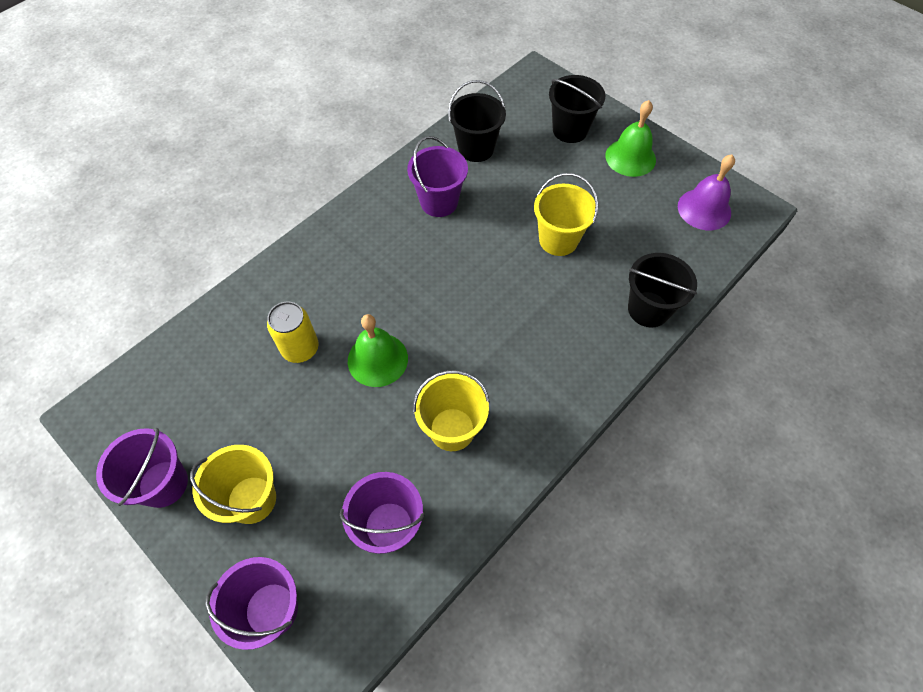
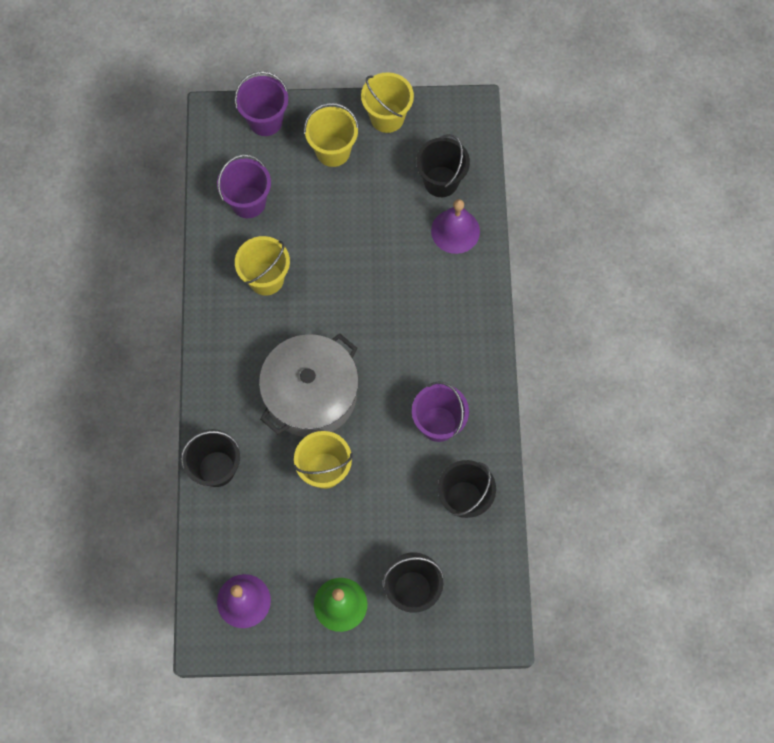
camera: 135 degrees right, 10 degrees up
(163, 484) = (387, 117): purple bucket -> yellow bucket
(204, 373) = (441, 181): none -> black bucket
(250, 321) = (455, 231): none -> purple bell
(300, 348) = (405, 243): yellow can -> none
(377, 359) = (352, 278): green bell -> none
(513, 299) = (311, 394): none -> grey pot

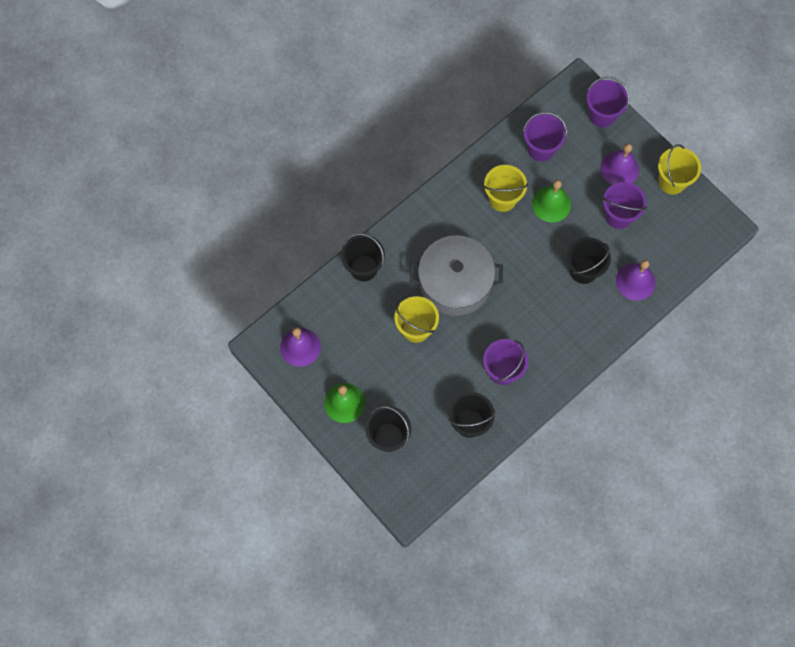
camera: 50 degrees right, 0 degrees up
(312, 240) = (551, 204): none -> green bell
(333, 151) = (619, 169): yellow bucket -> purple bell
(378, 191) = (618, 216): none -> purple bucket
(441, 181) = (660, 247): black bucket -> black bucket (583, 270)

